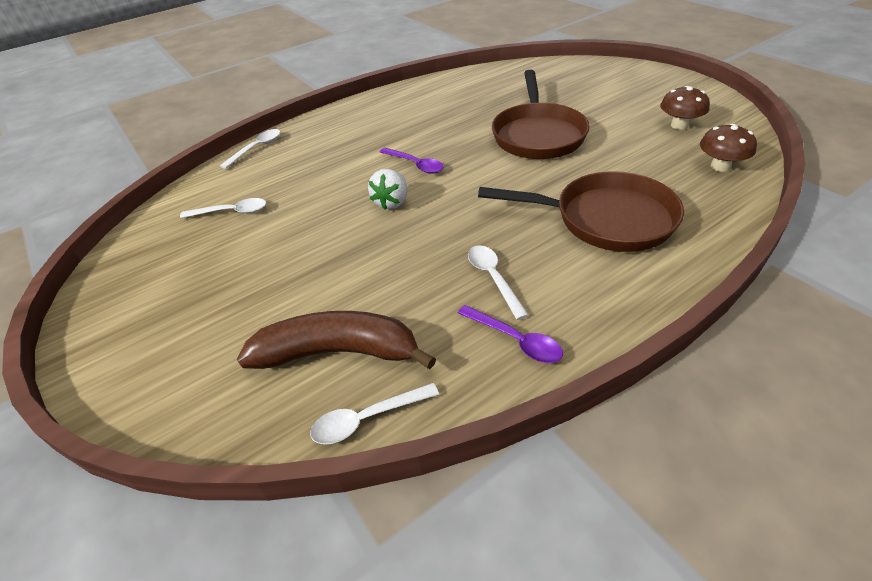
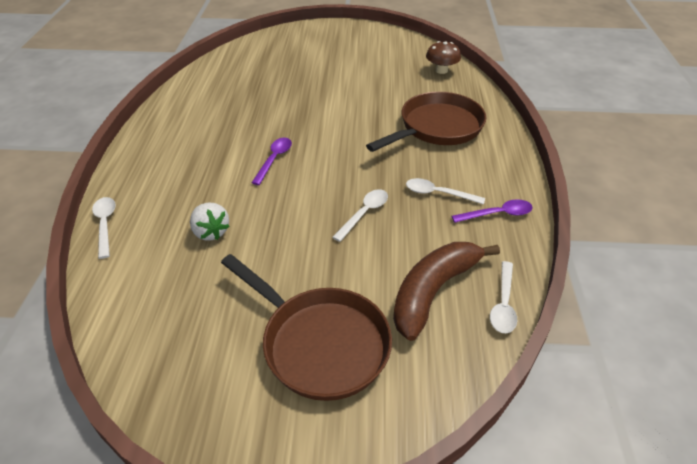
camera: 55 degrees left, 0 degrees up
(231, 212) = (188, 280): white spoon -> white spoon (364, 214)
(392, 202) = (304, 192): white strawberry -> white strawberry (211, 232)
(415, 165) = (274, 160): purple spoon -> purple spoon turned 60 degrees counterclockwise
(537, 135) = (320, 98): brown pan -> brown pan (319, 343)
(679, 125) = (388, 55): brown mushroom -> none

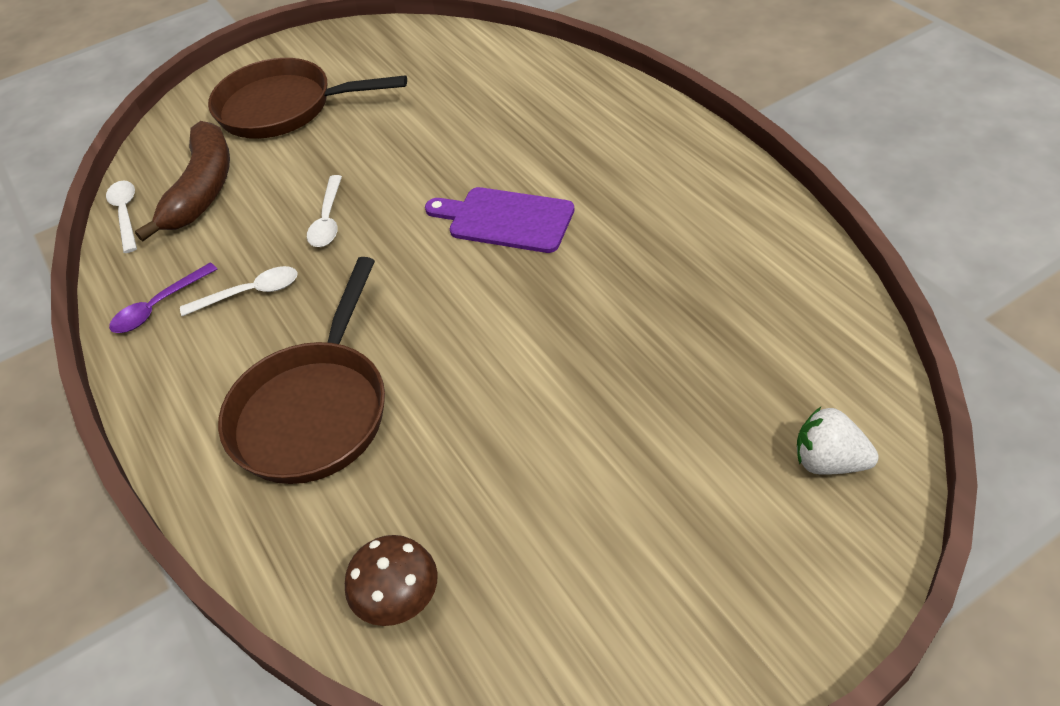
camera: 150 degrees right, 5 degrees up
(105, 225) = (585, 72): white spoon -> none
(211, 232) = (474, 120): white strawberry -> white strawberry (828, 461)
(274, 160) = (505, 220): purple spoon -> purple cutting board

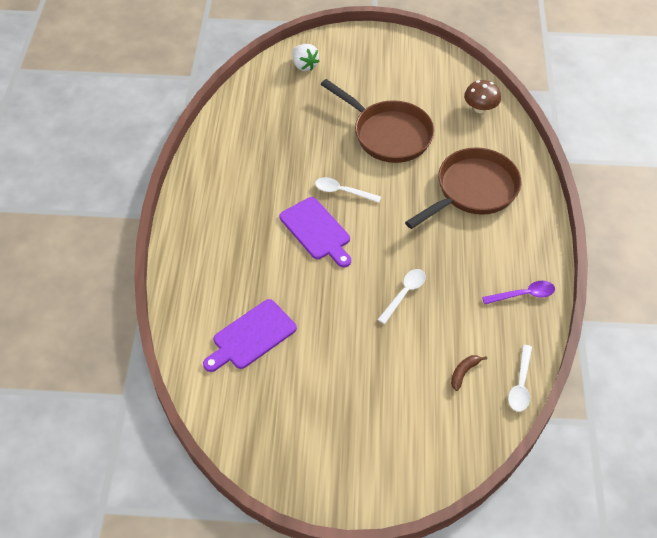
camera: 150 degrees left, 5 degrees up
(202, 189) = (464, 372): brown banana -> brown banana, size x0.41
(250, 293) = (471, 271): white spoon -> white spoon (343, 191)
(283, 108) = (373, 419): brown pan -> brown pan (388, 134)
(473, 94) = (251, 336): none -> purple cutting board

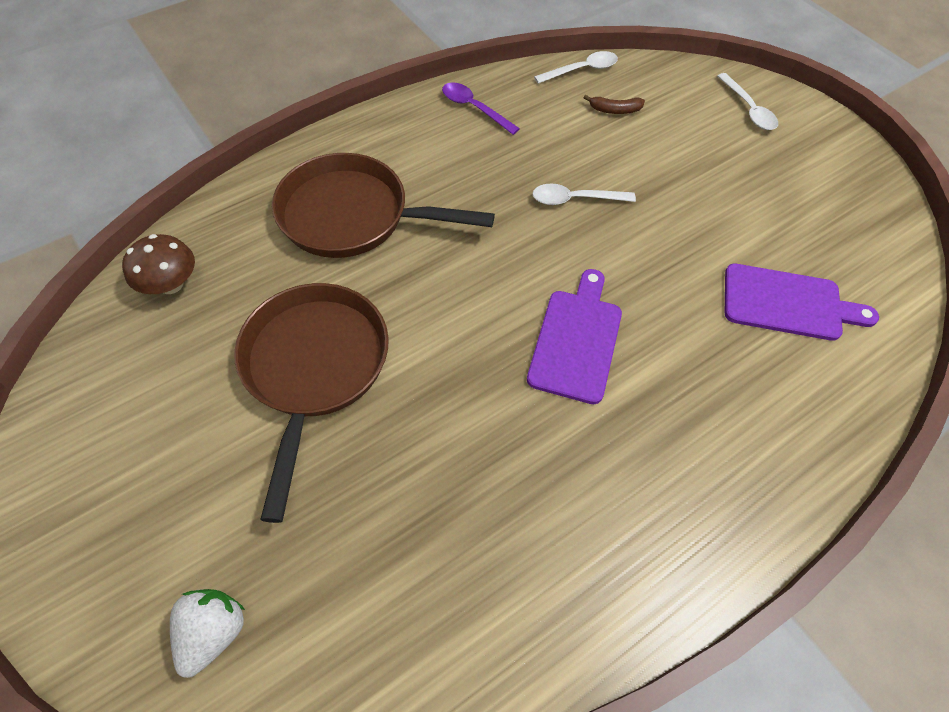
camera: 130 degrees left, 5 degrees up
(343, 191) = (480, 354): white spoon -> white spoon (748, 109)

